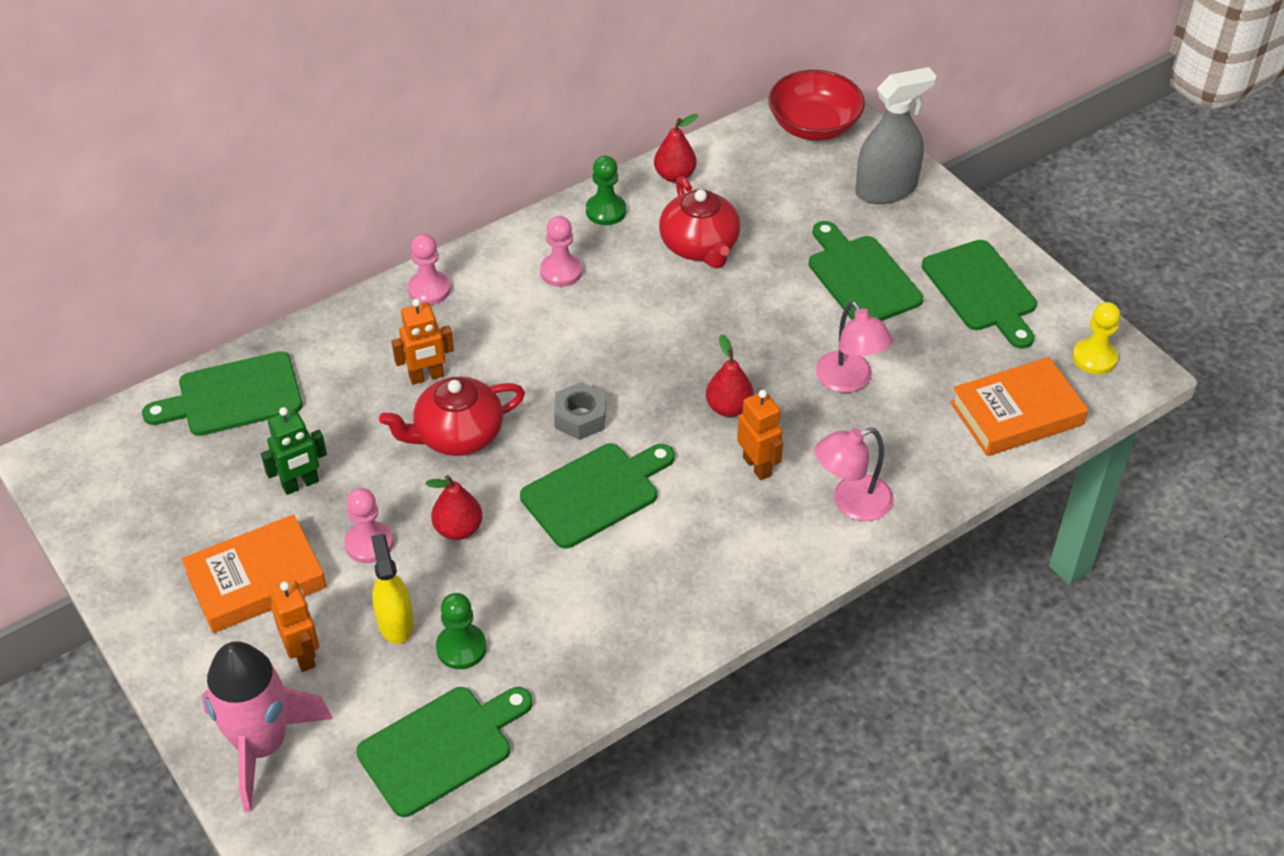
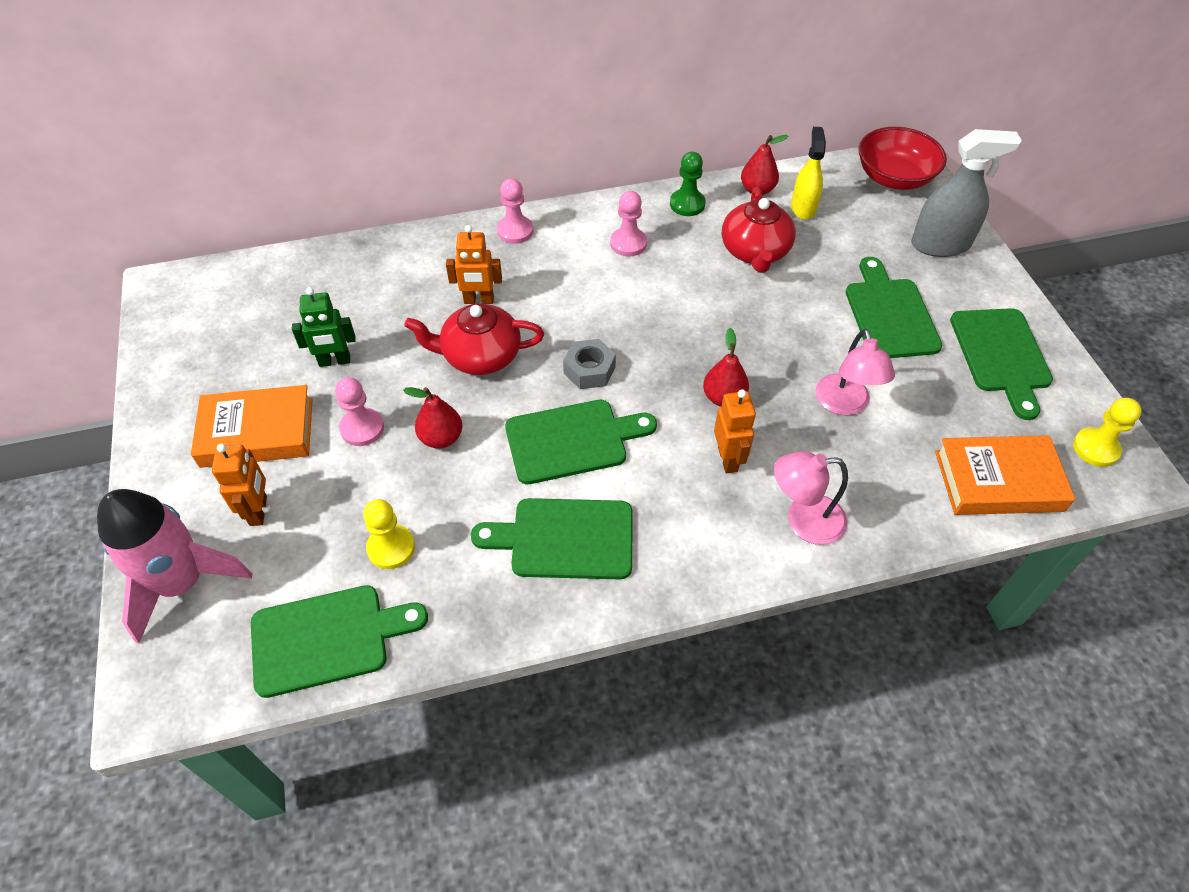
camera: 20 degrees right, 5 degrees up
(233, 396) = (321, 275): green cutting board -> green cutting board (565, 539)
(395, 623) = (348, 506): yellow spray bottle -> yellow spray bottle (803, 208)
(461, 648) = (391, 548): green pawn -> yellow pawn

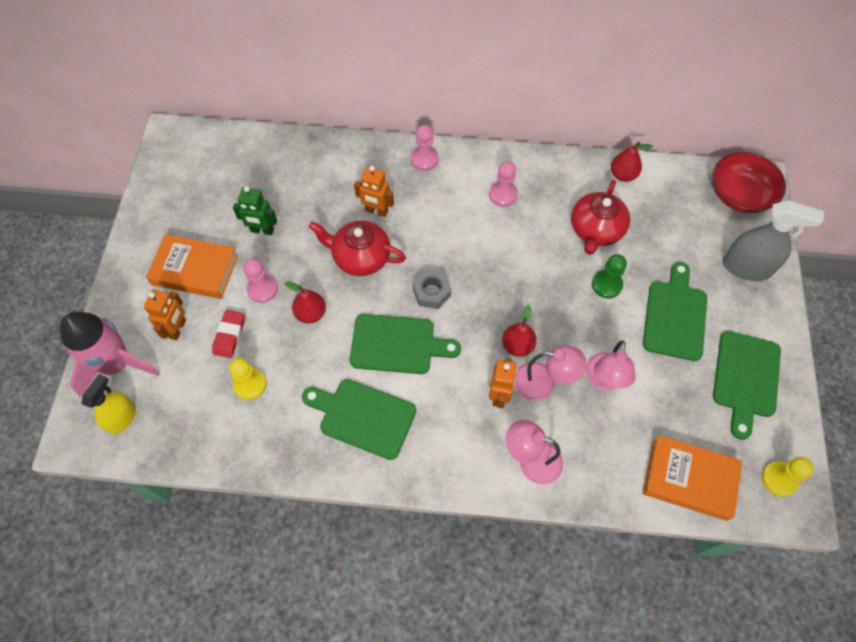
camera: 20 degrees right, 10 degrees up
(327, 638) = (190, 434): green cutting board -> none
(338, 497) = (229, 335): none -> red eraser
(687, 204) = (562, 172): green pawn -> green pawn (606, 285)
(775, 429) = (543, 383): none -> pink lamp
(803, 208) = (652, 202): yellow spray bottle -> yellow spray bottle (122, 418)

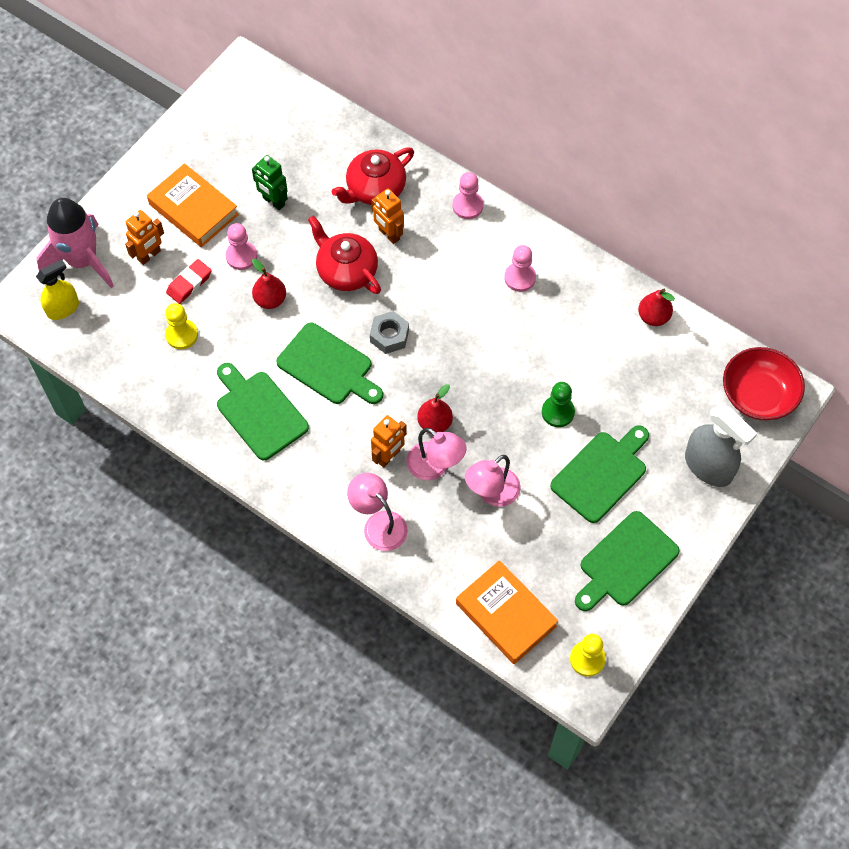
camera: 30 degrees right, 0 degrees up
(596, 230) = (585, 357): red teapot -> red teapot (375, 189)

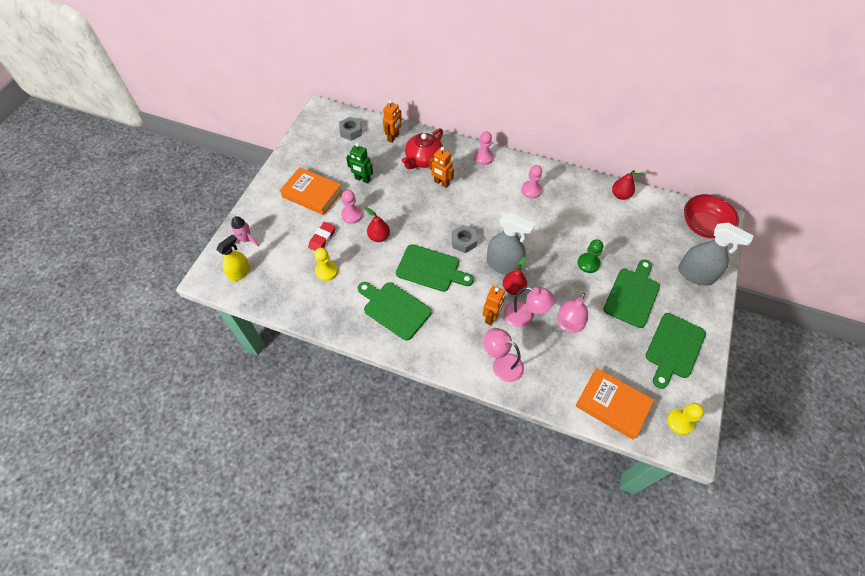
camera: 15 degrees left, 5 degrees down
(82, 260) = (246, 240): pink rocket -> pink rocket, size x0.51
(149, 255) = (290, 227): orange robot -> orange robot (393, 137)
(279, 116) = (351, 132): none -> grey nut
(346, 271) = (422, 209): red teapot -> none
(434, 385) = (503, 265): none -> grey spray bottle

